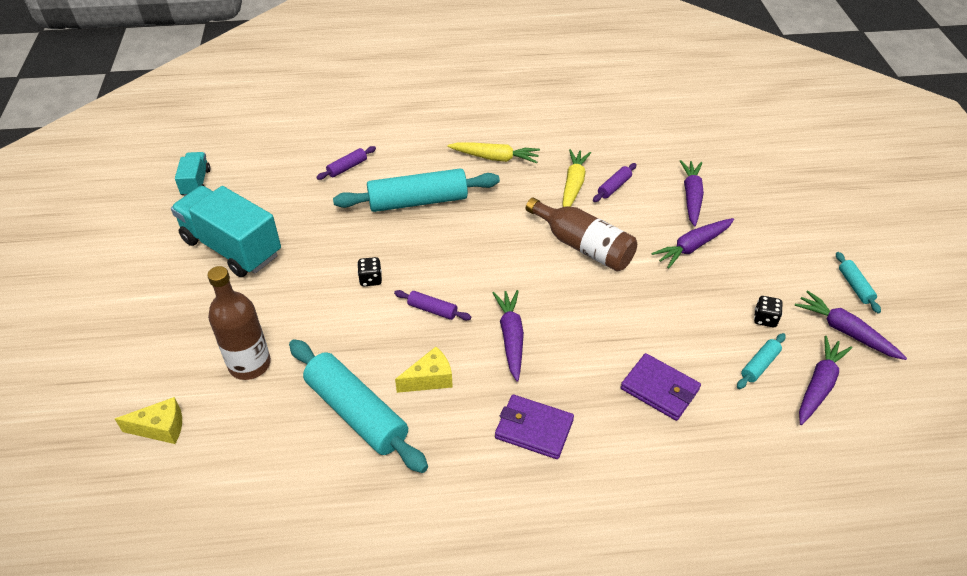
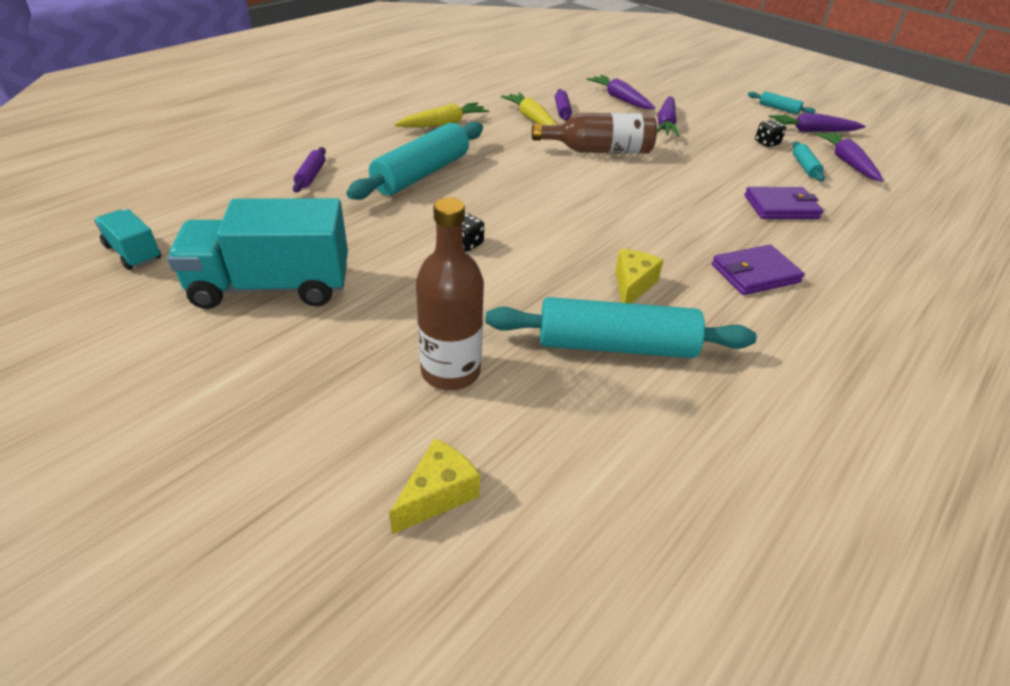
camera: 45 degrees left, 5 degrees down
(432, 310) = (555, 239): purple rolling pin -> none
(511, 337) = (643, 226): purple carrot -> none

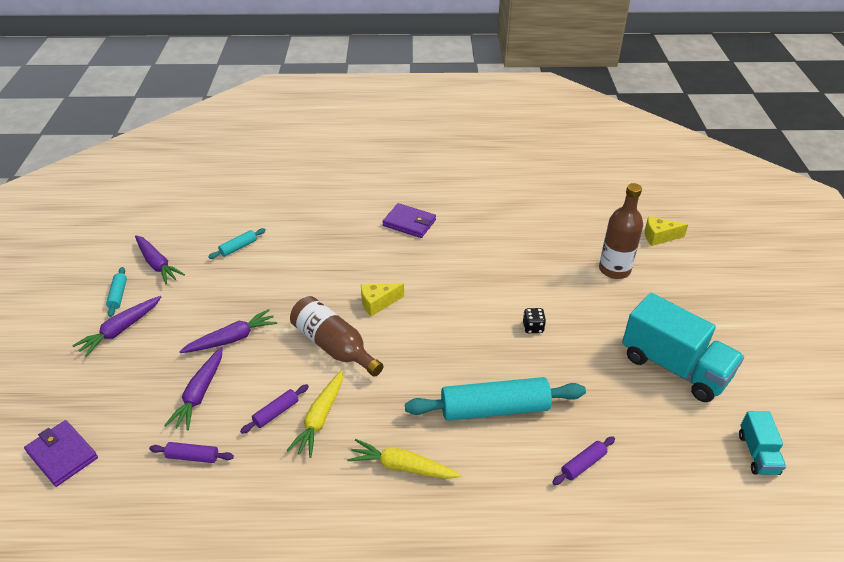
camera: 130 degrees left, 0 degrees up
(566, 82) = (193, 456): none -> purple rolling pin
(615, 345) = (528, 237): turquoise rolling pin -> none
(632, 286) = (478, 253): yellow cheese -> yellow cheese (378, 303)
(766, 143) = (212, 276): black dice -> none
(781, 207) = (317, 238): purple wallet -> purple wallet (62, 455)
(846, 162) = (206, 234): purple carrot -> purple carrot (121, 330)

